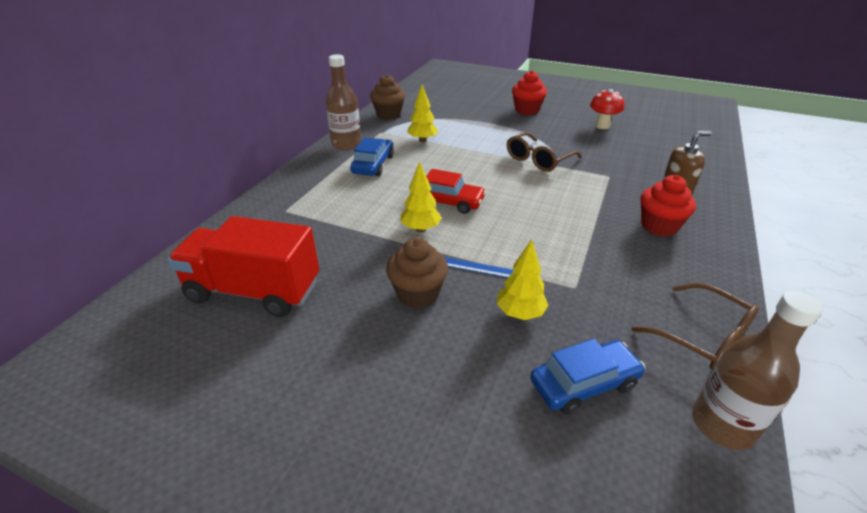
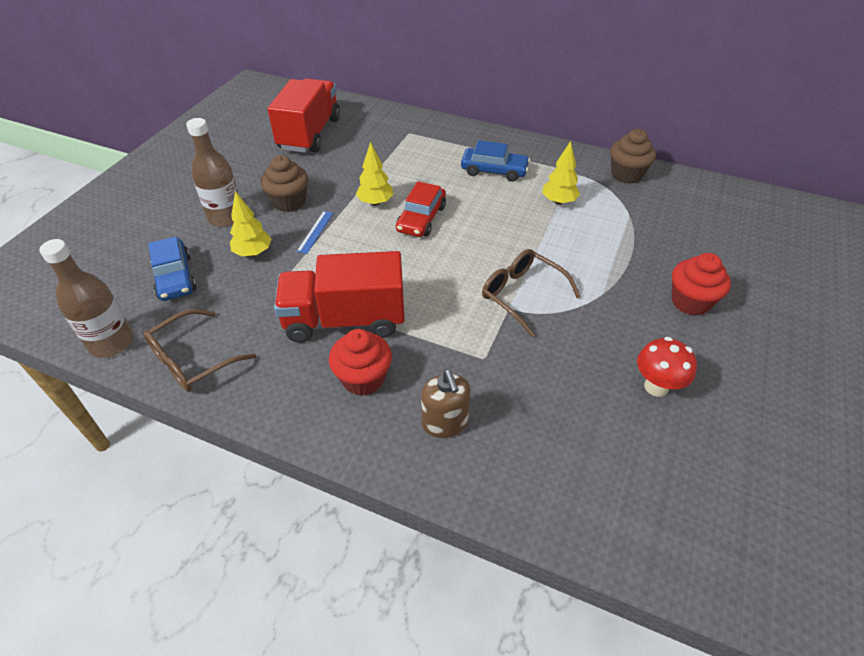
camera: 90 degrees right, 10 degrees up
(346, 144) = (537, 151): brown bottle -> brown bottle (226, 217)
(599, 239) = (345, 320): none -> red truck

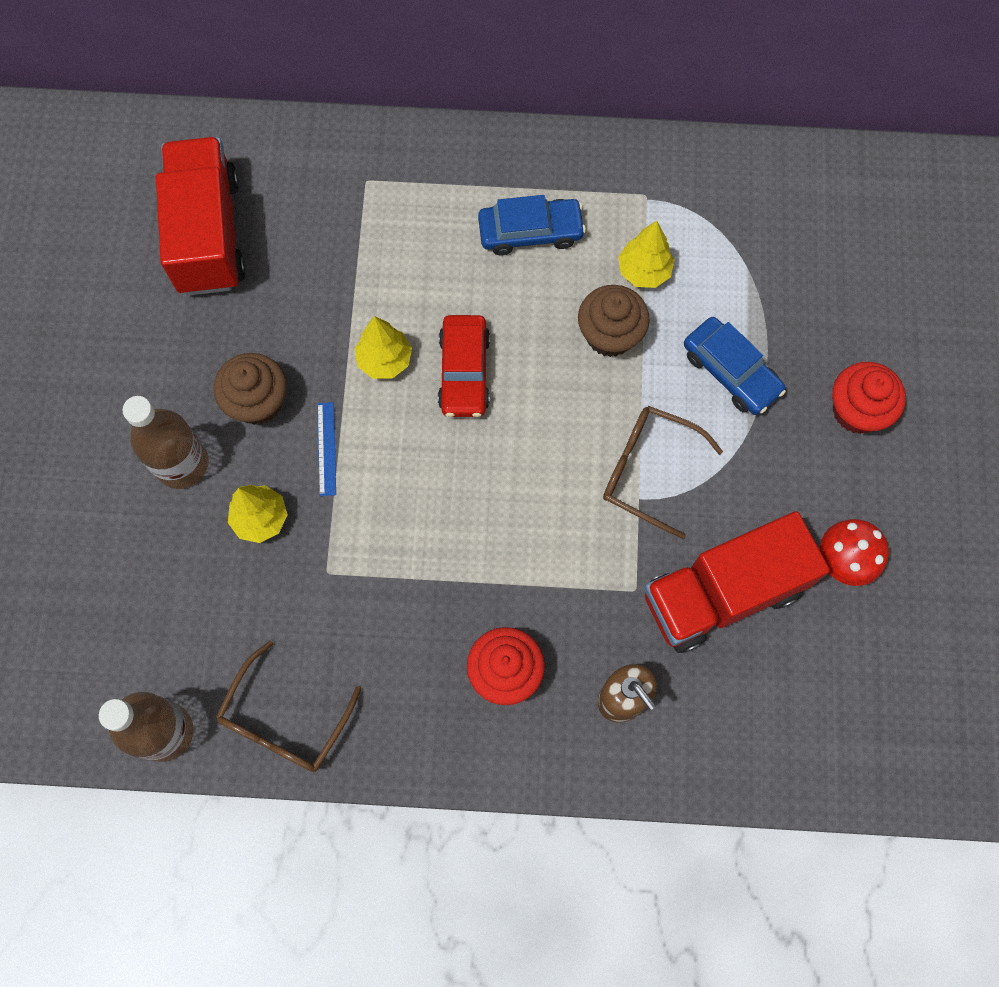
camera: 20 degrees left, 25 degrees up
(175, 277) = (178, 600): blue car -> blue car (731, 372)
(345, 320) = (442, 592): red truck -> red truck (723, 593)
(626, 175) = (724, 178): brown cupcake -> brown cupcake (610, 335)

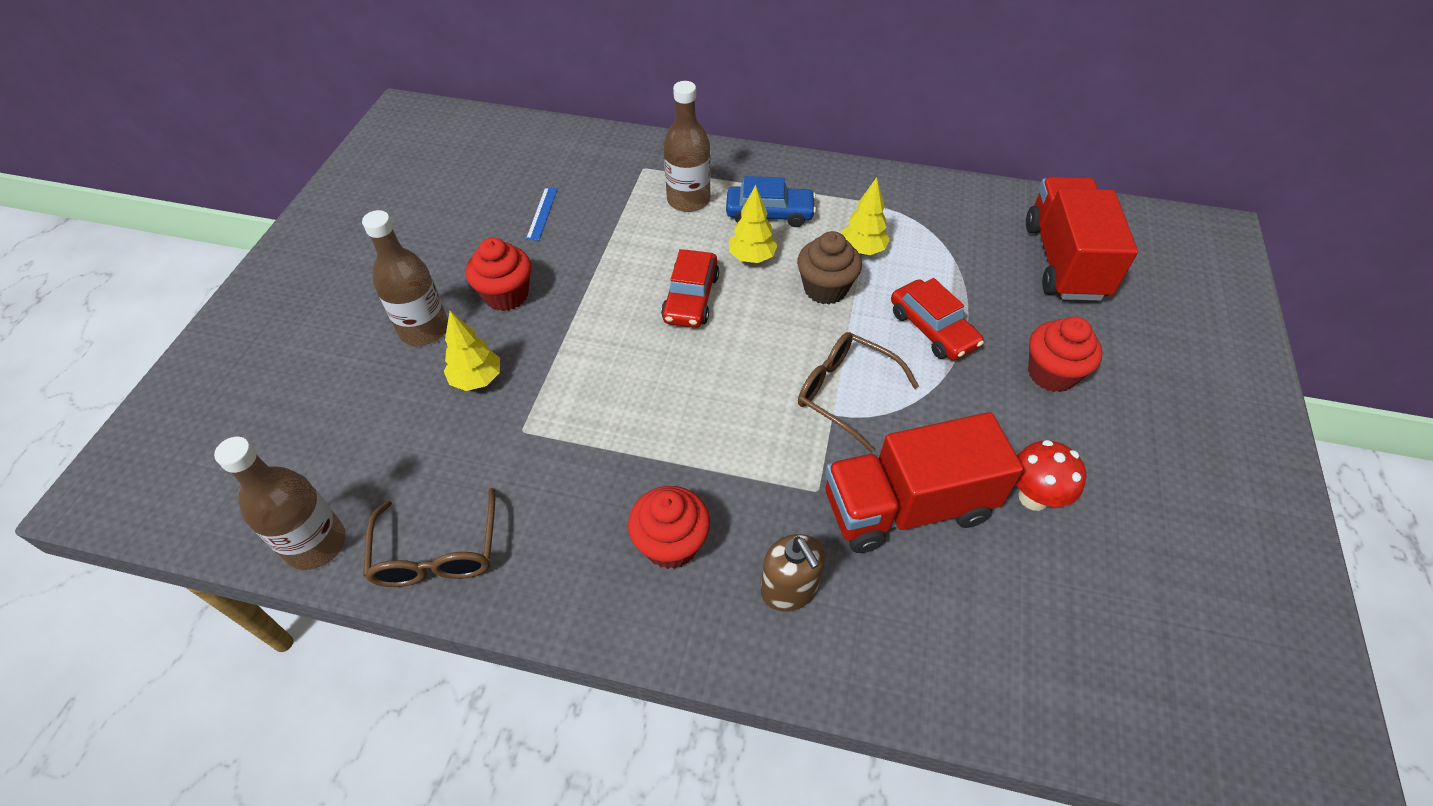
camera: 10 degrees right, 20 degrees down
(208, 234) = (507, 184): red truck -> red truck (1063, 261)
(258, 402) = (506, 295): brown cupcake -> red cupcake
(285, 719) = (437, 552): brown glasses -> brown glasses turned 45 degrees counterclockwise
(326, 448) = (554, 336): blue ruler -> blue ruler (542, 213)
(384, 360) = (624, 281): yellow tree -> yellow tree (751, 258)
(431, 225) = (688, 200): none -> brown bottle
(731, 372) = (932, 329): blue car -> red car

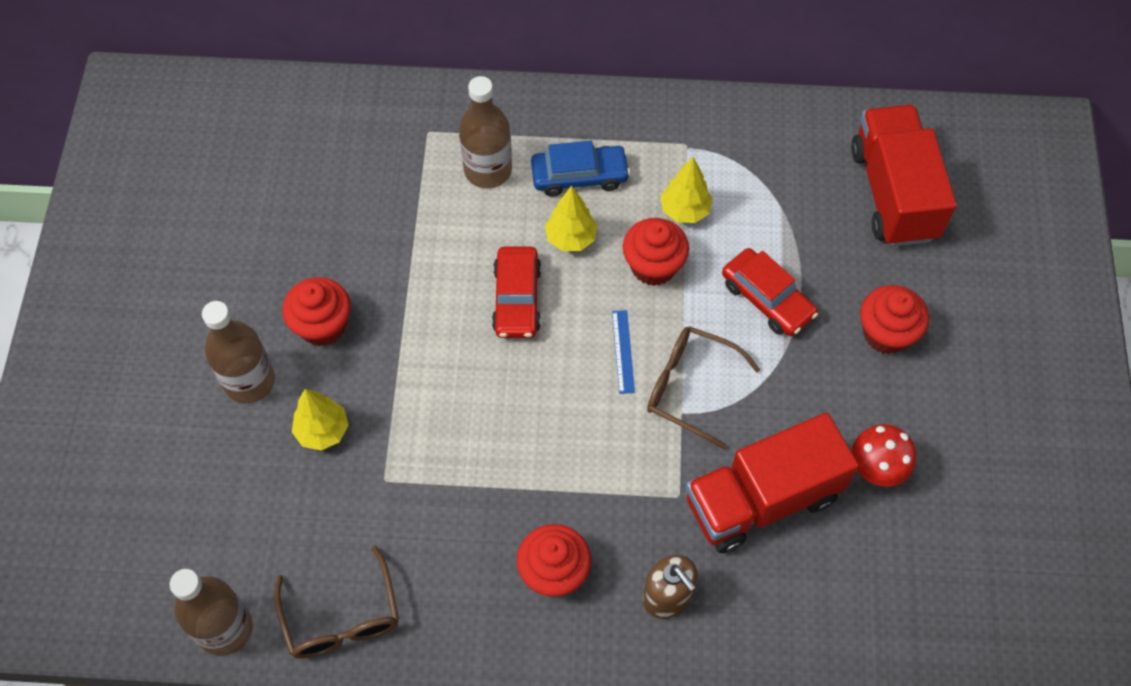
camera: 10 degrees left, 10 degrees up
(542, 213) = (331, 212): blue ruler -> blue ruler (623, 351)
(825, 289) = (653, 266): brown cupcake -> red cupcake

